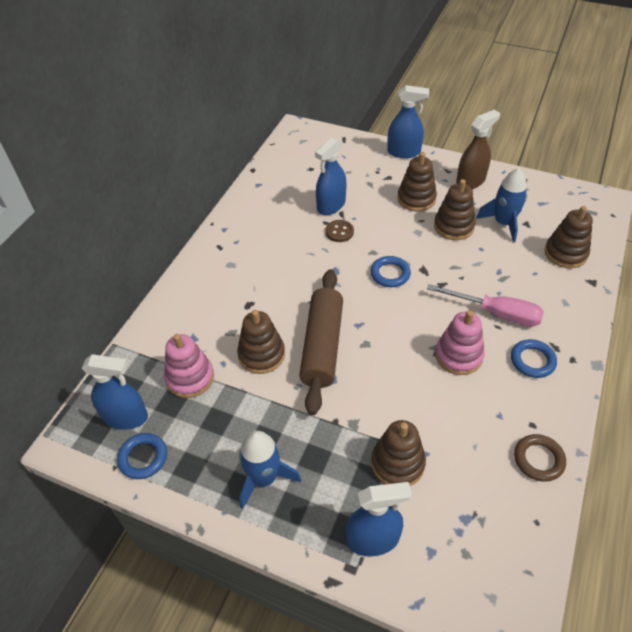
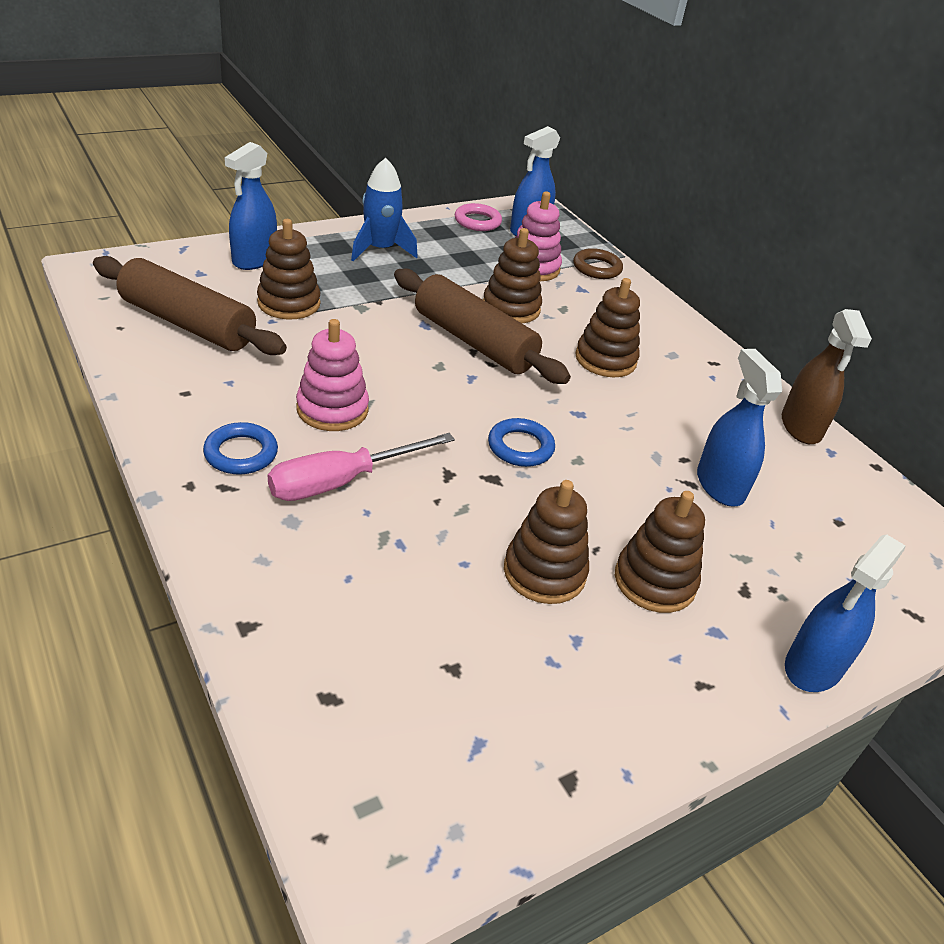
camera: 120 degrees right, 10 degrees down
(143, 458) = (477, 221): blue ring -> pink ring
(339, 232) = (650, 458): brown button -> none
(470, 181) = (640, 691): brown spray bottle -> brown spray bottle (801, 427)
(486, 491) = (187, 323): none -> brown rolling pin
(503, 223) = (488, 637): blue rocket -> none
(538, 459) = (154, 368): brown ring -> brown ring (597, 268)
(565, 253) = (334, 652): brown stacking toy -> brown stacking toy (605, 359)

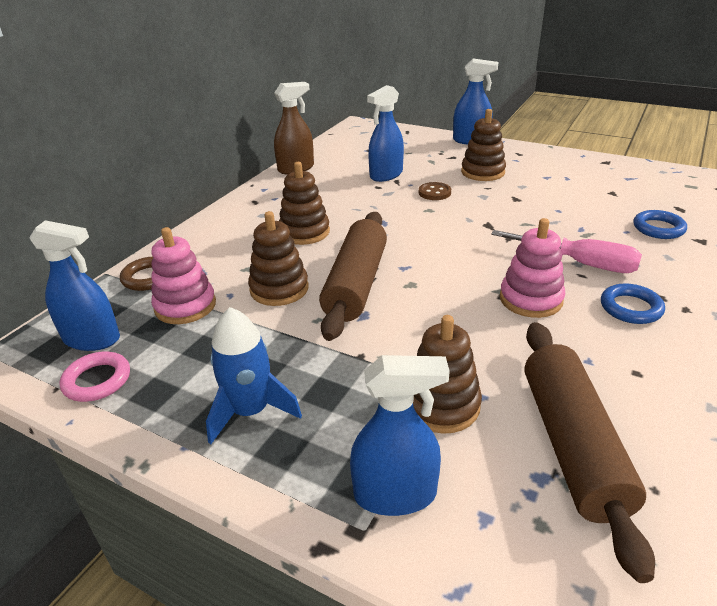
camera: 115 degrees left, 5 degrees down
(520, 447) = (447, 227): blue ring -> blue ring (658, 228)
(544, 572) = (525, 193): brown stacking toy -> none
(623, 492) = (434, 193): none -> brown button

